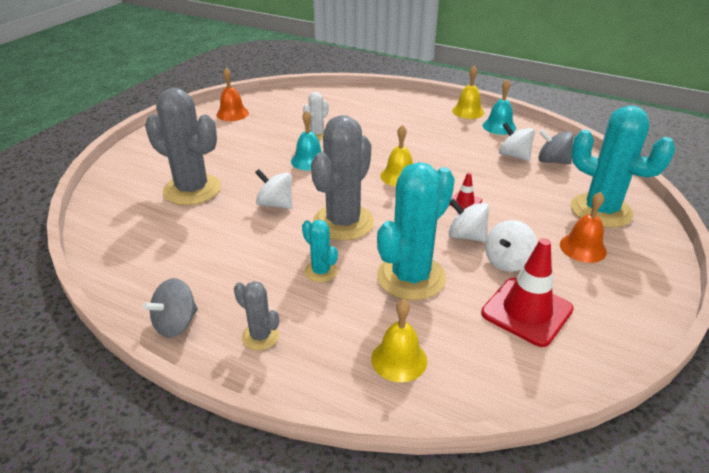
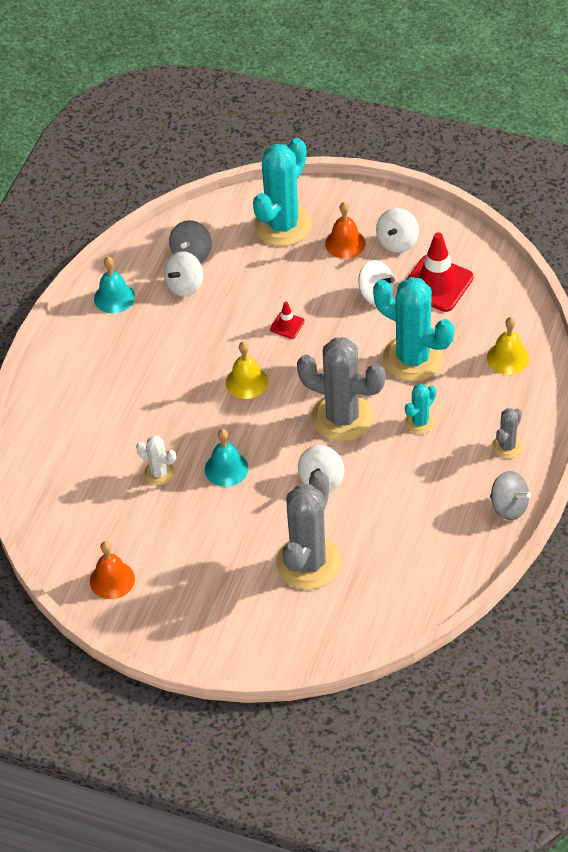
camera: 95 degrees left, 15 degrees up
(466, 236) = (344, 323): white spinning top -> white spinning top (397, 242)
(468, 111) = (75, 327): yellow bell -> none

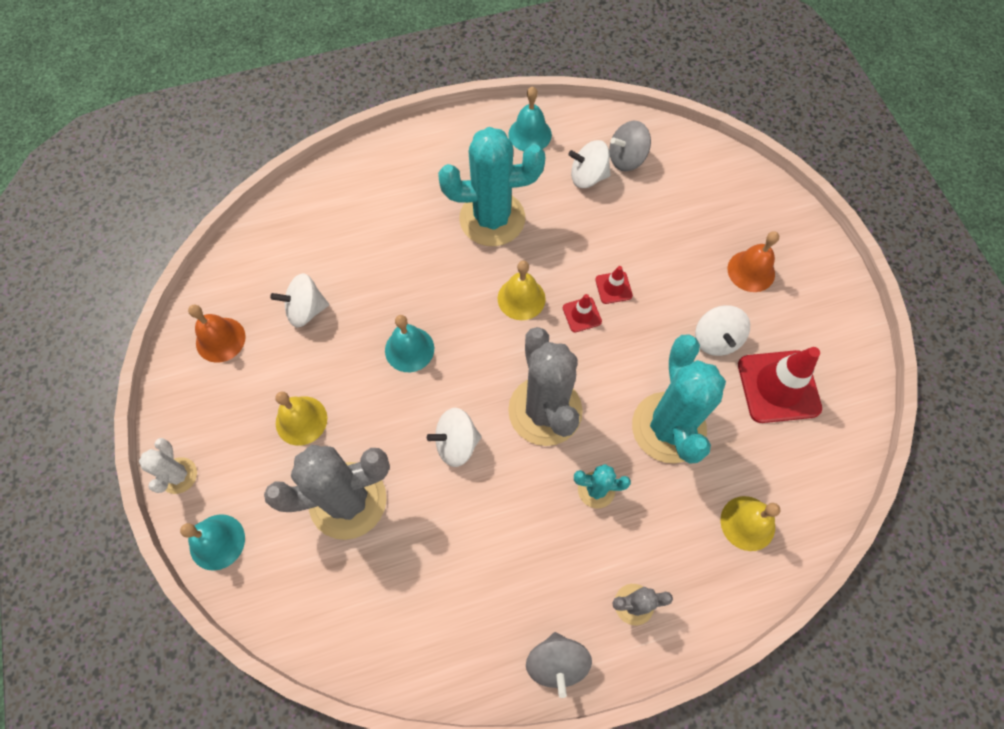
camera: 50 degrees right, 15 degrees up
(159, 473) = (365, 297): white cactus -> white cactus (178, 475)
(224, 561) = (301, 420): none -> yellow bell
(272, 653) = (217, 542): none -> turquoise bell
(282, 225) = (723, 206): turquoise cactus -> turquoise cactus (492, 219)
(291, 355) = (582, 315): none -> red traffic cone
(397, 242) = (795, 315): white spinning top -> white spinning top (306, 310)

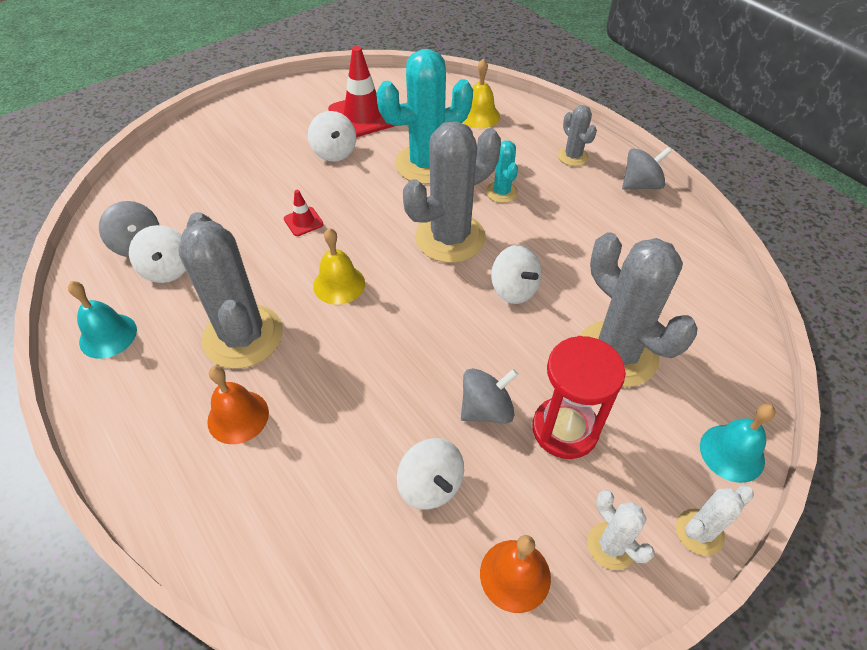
camera: 110 degrees left, 15 degrees down
(204, 409) = (611, 546): none -> white cactus
(301, 420) = (565, 429): yellow bell -> red hourglass
(346, 370) = (486, 409): none -> grey spinning top
(409, 349) = (435, 359): turquoise bell -> none
(492, 219) = (243, 336): turquoise cactus -> grey cactus
(582, 315) = (341, 236): red traffic cone -> none
(716, 339) = (334, 152): white spinning top -> white spinning top turned 90 degrees clockwise
(751, 271) = (258, 143): orange bell -> orange bell (238, 416)

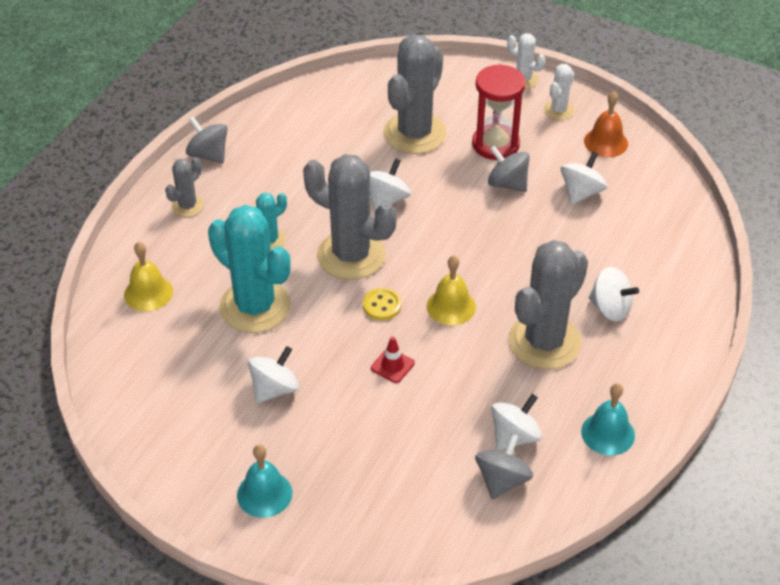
camera: 115 degrees left, 5 degrees down
(238, 416) = (610, 308): orange bell -> white spinning top
(363, 116) = (195, 392): red traffic cone -> none
(374, 238) = (382, 305): none -> yellow button
(732, 453) = (460, 73): turquoise bell -> turquoise bell (264, 494)

